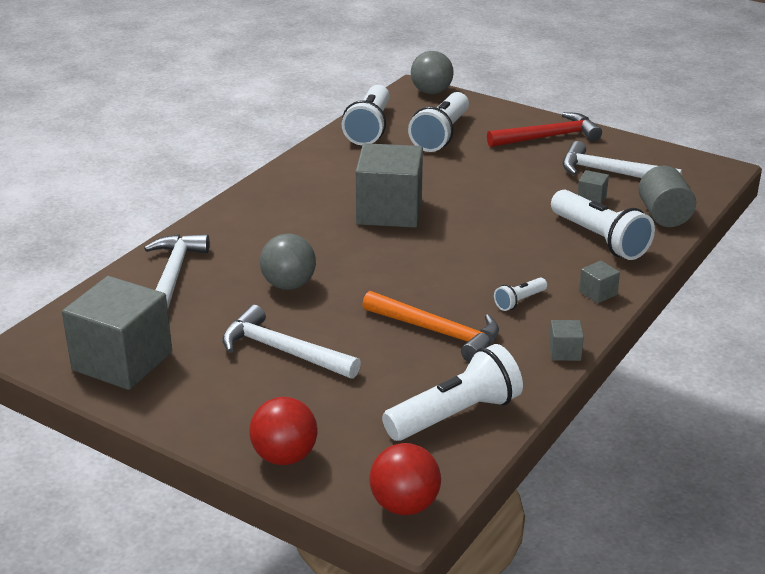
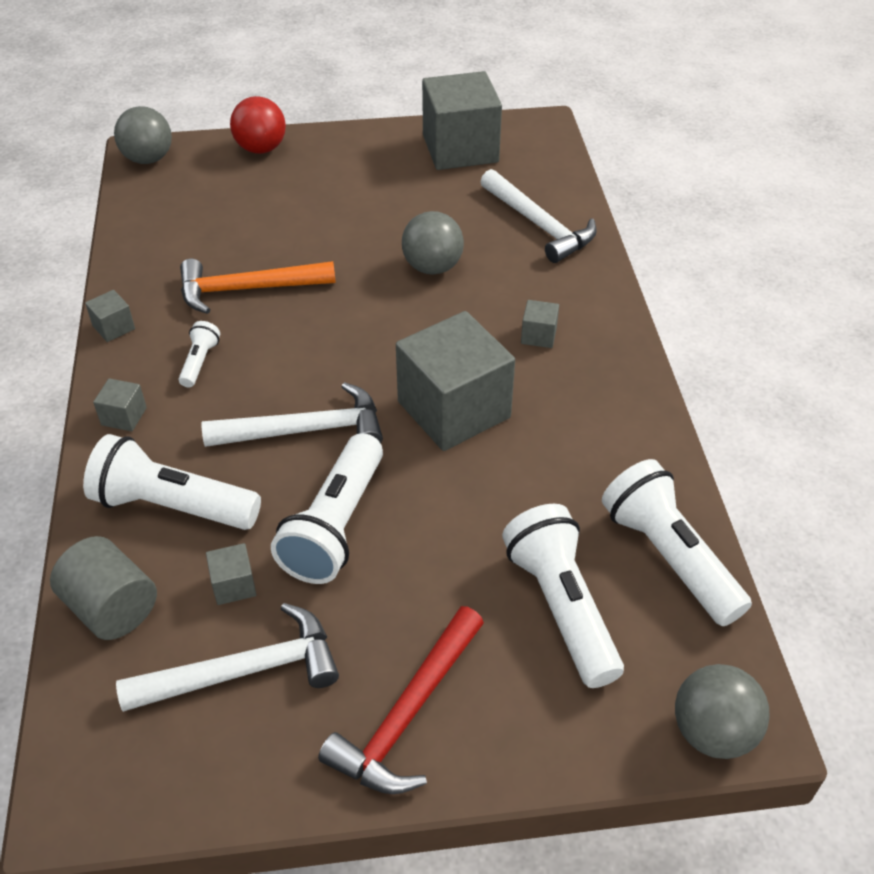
camera: 140 degrees right, 15 degrees up
(283, 351) = (356, 211): white hammer -> white hammer (306, 430)
(286, 220) = (538, 335): none -> grey cube
(405, 505) = (148, 159): red ball -> grey ball
(455, 415) = (166, 228): white flashlight -> white flashlight (335, 525)

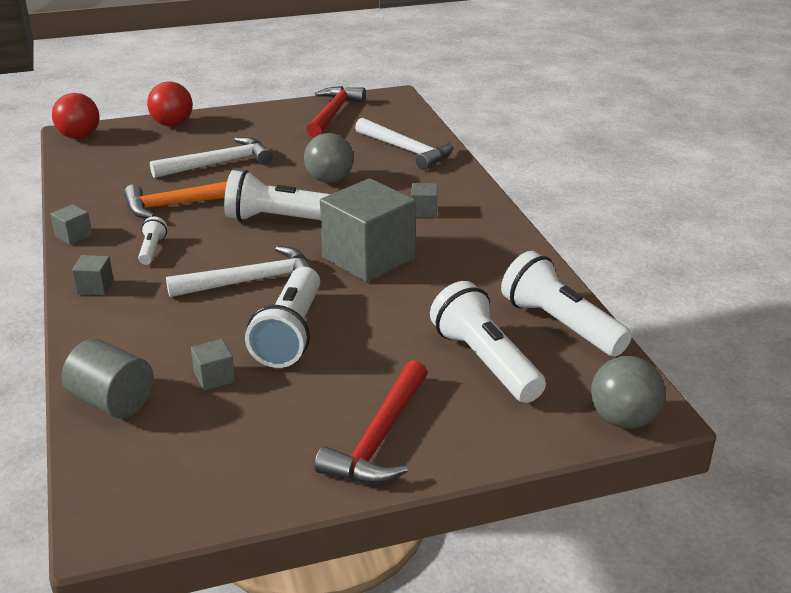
camera: 10 degrees left, 15 degrees down
(148, 159) = (79, 137): grey ball -> red ball
(172, 506) = (150, 336): white flashlight -> white flashlight (280, 220)
(244, 671) = (236, 428): white hammer -> white hammer (219, 164)
(460, 149) = (333, 113): grey cube -> red hammer

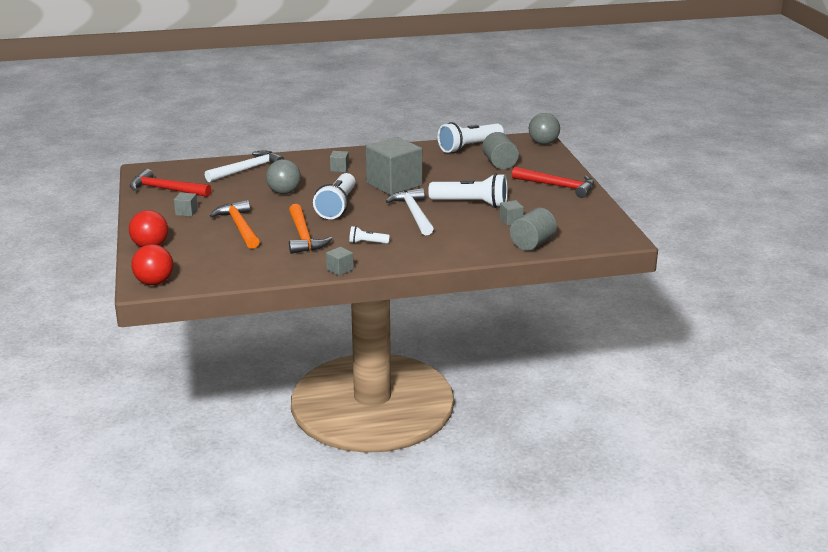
camera: 85 degrees left, 5 degrees down
(95, 287) = (412, 257): grey cube -> grey cube (186, 212)
(219, 164) = (239, 227): white hammer -> orange hammer
(485, 362) = (499, 164): white flashlight -> grey cylinder

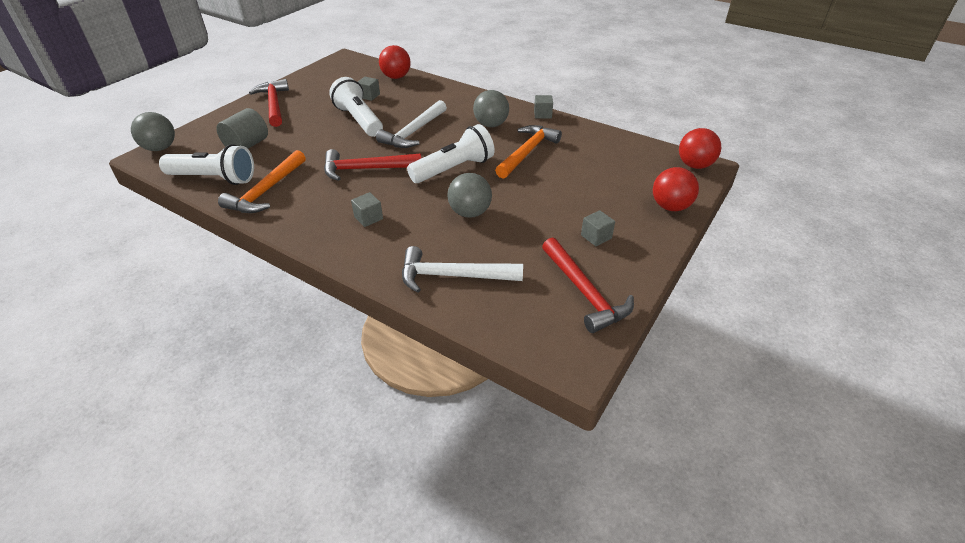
camera: 135 degrees left, 15 degrees up
(239, 227) = (565, 189): orange hammer -> orange hammer (266, 191)
(367, 243) = (491, 125): white flashlight -> grey ball
(394, 184) = (366, 169): grey cube -> red hammer
(532, 244) = (396, 77): grey cylinder -> red ball

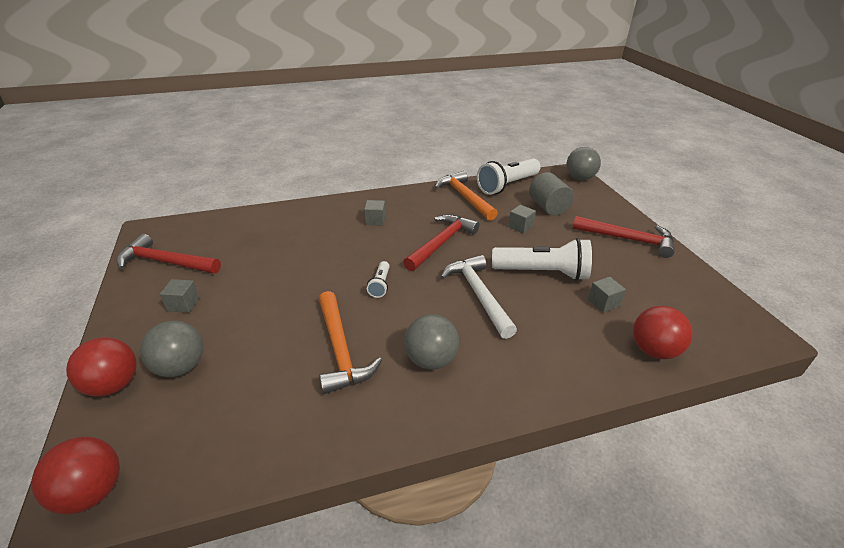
camera: 130 degrees right, 5 degrees down
(453, 276) = (270, 225): white hammer -> none
(454, 169) = (380, 285): white flashlight -> white flashlight, size x0.48
(470, 213) = (312, 261): grey ball -> grey ball (180, 367)
(542, 114) = (400, 431): grey cube -> grey cube (520, 226)

